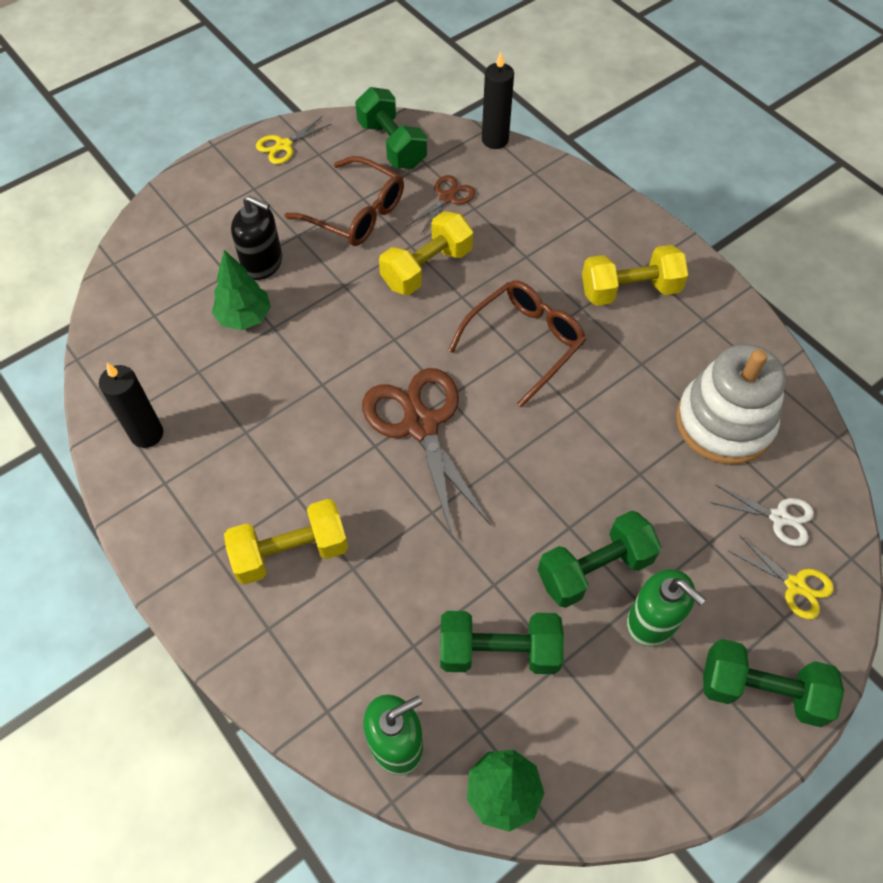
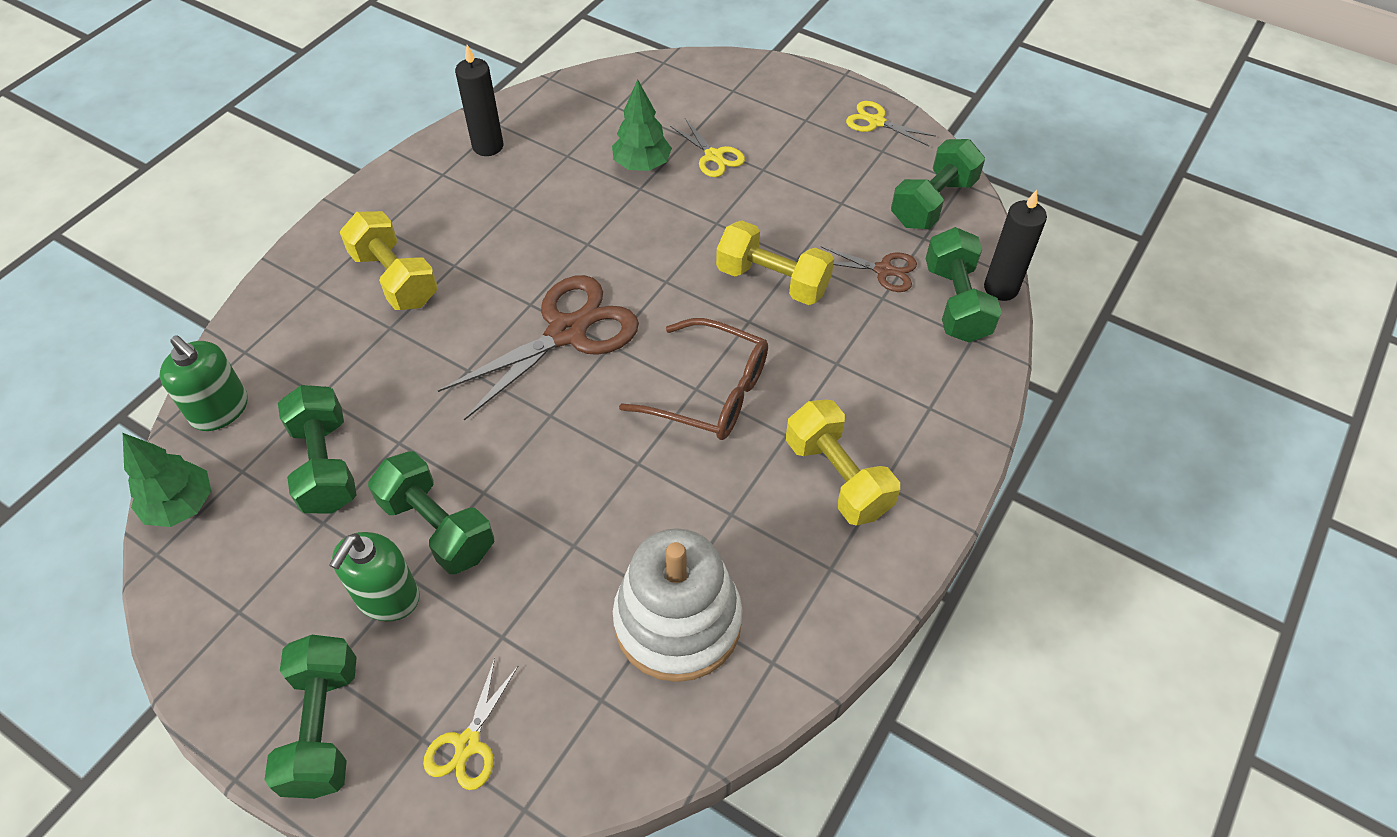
camera: 70 degrees right, 5 degrees down
(262, 263) = (713, 156): black soap dispenser -> yellow scissors
(356, 213) = (817, 203): brown glasses -> none
(497, 169) = (956, 302): none -> green dumbbell
(779, 517) = (558, 710): white scissors -> none

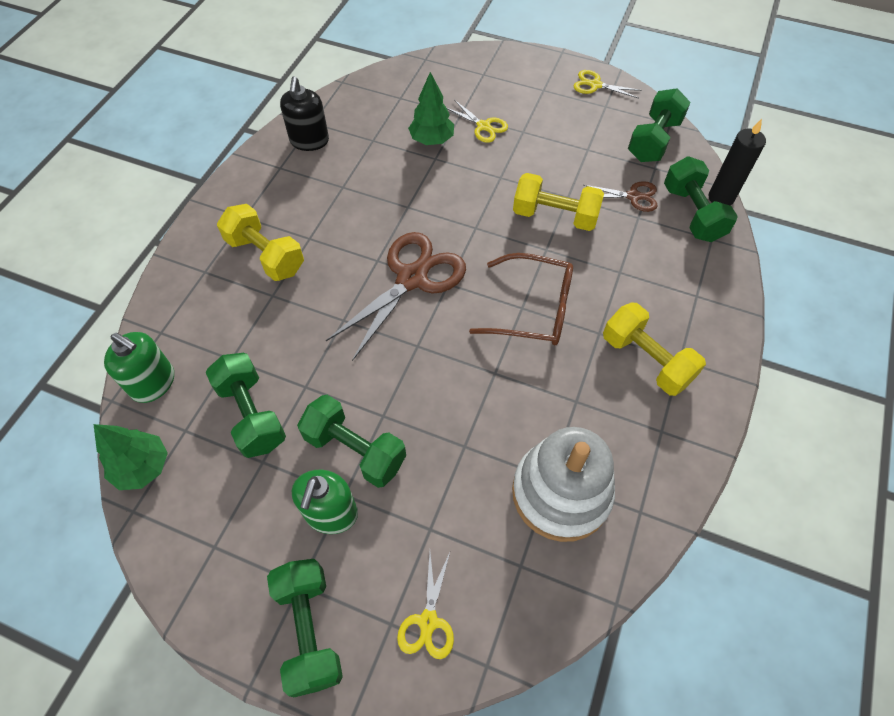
camera: 10 degrees left, 5 degrees up
(488, 146) = (309, 141): black candle -> black soap dispenser

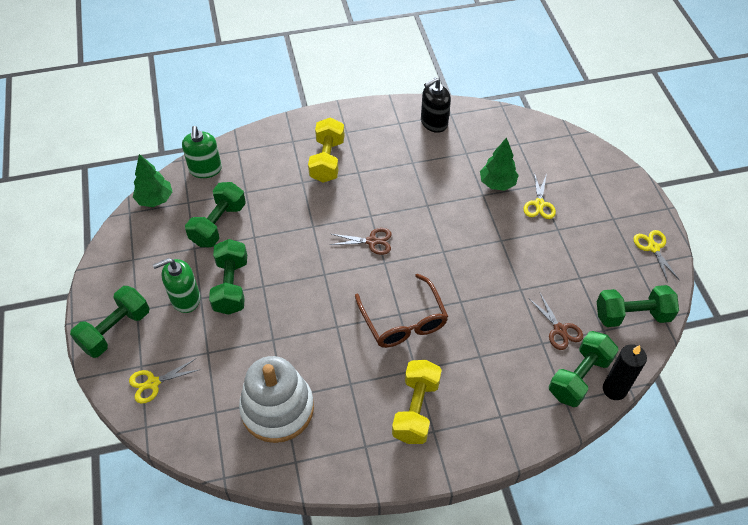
camera: 55 degrees right, 5 degrees down
(412, 278) = (372, 241): brown scissors -> brown scissors, size x0.51
(555, 216) = (495, 291): yellow dumbbell -> none

